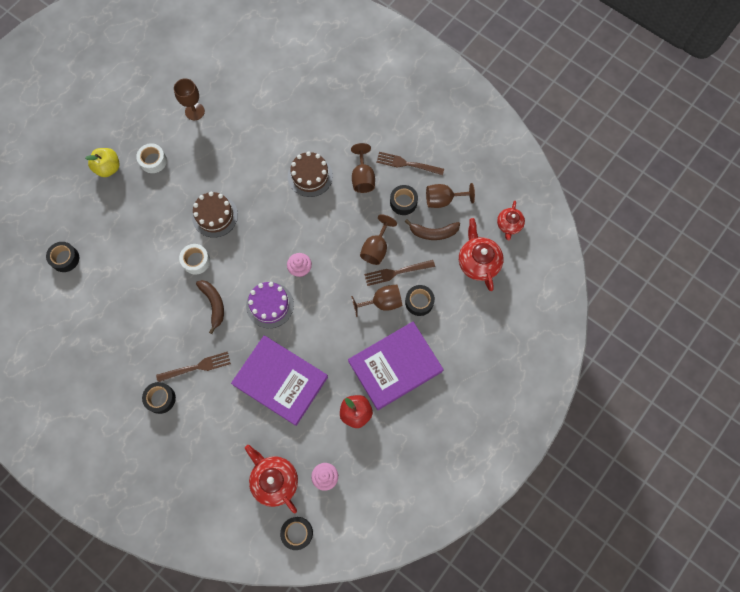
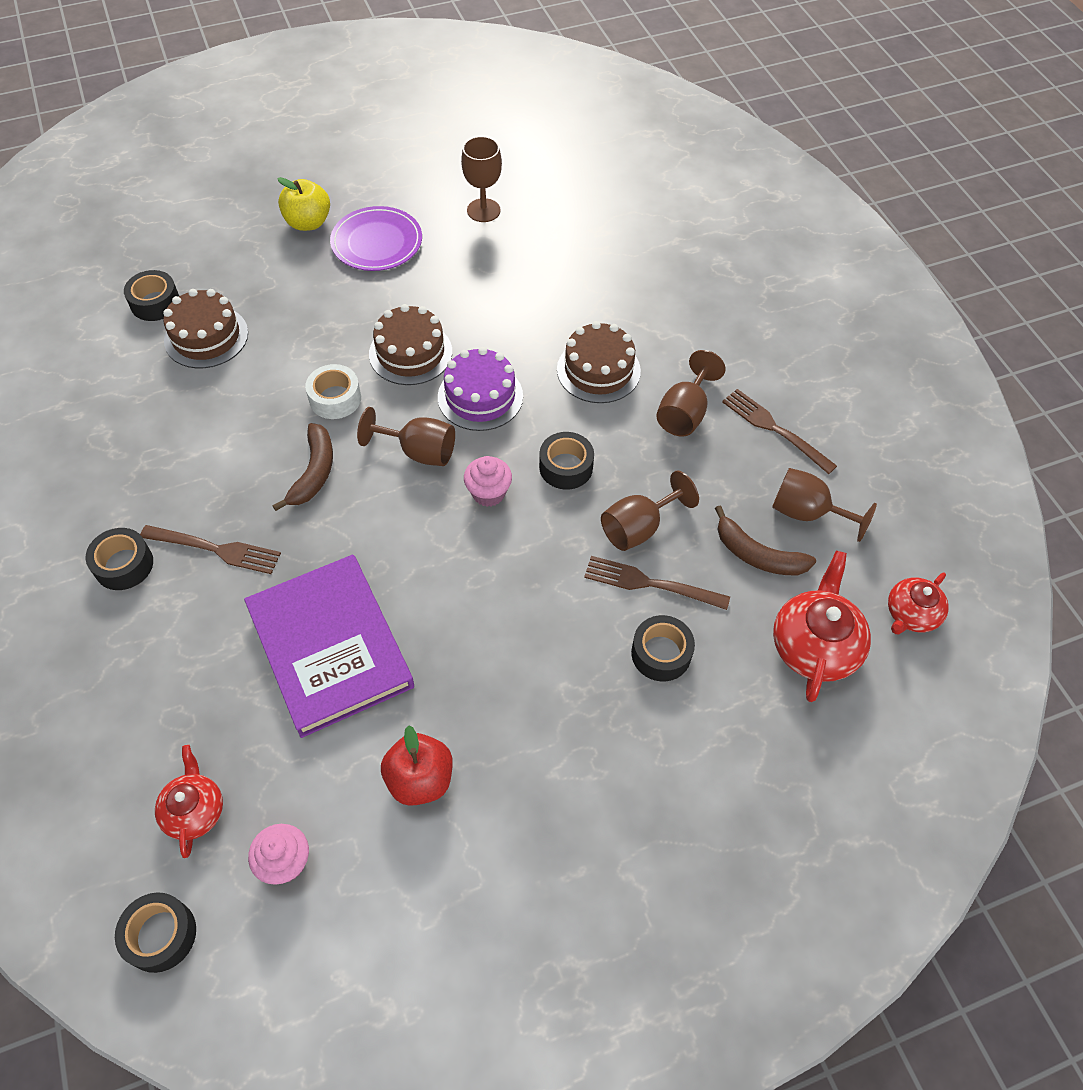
camera: 30 degrees right, 15 degrees down
(107, 263) = (206, 337): none -> brown cake
(153, 161) = (377, 242): white tape -> purple plate
(270, 305) = (400, 520): purple cake -> purple cake (480, 396)
(274, 480) = (194, 810): red teapot -> red teapot, size x0.63
(382, 302) = (593, 618): brown goblet -> brown goblet (419, 452)
(395, 366) = (546, 739): purple book -> none
(403, 202) = (732, 482): black tape -> black tape (566, 467)

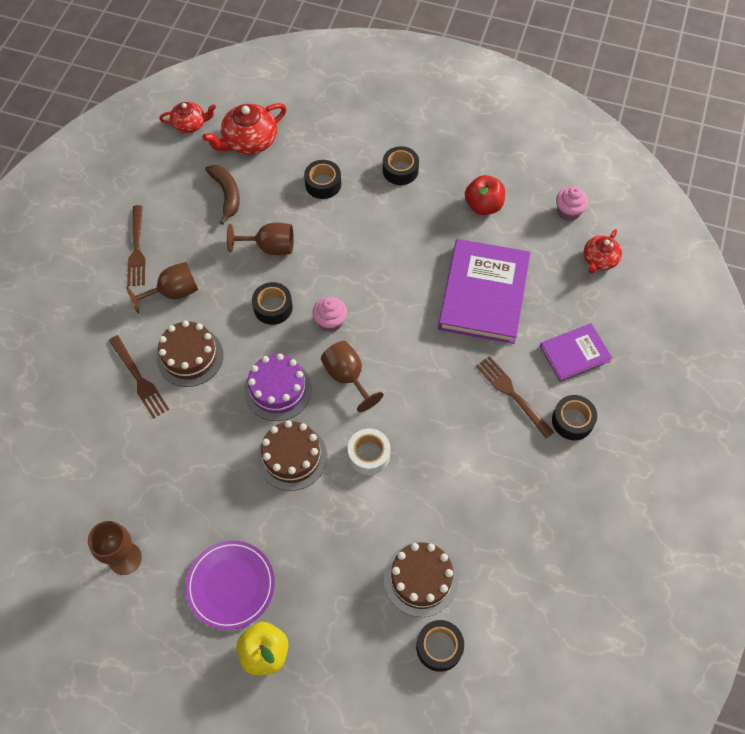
camera: 140 degrees left, 5 degrees up
(160, 935) = (640, 219): black tape -> black tape (400, 170)
(162, 646) = (574, 354): none -> purple book
(314, 472) = (421, 407): brown banana -> none
(650, 584) = (294, 217): brown fork -> brown fork (139, 379)
(806, 513) = (177, 197): brown goblet -> none

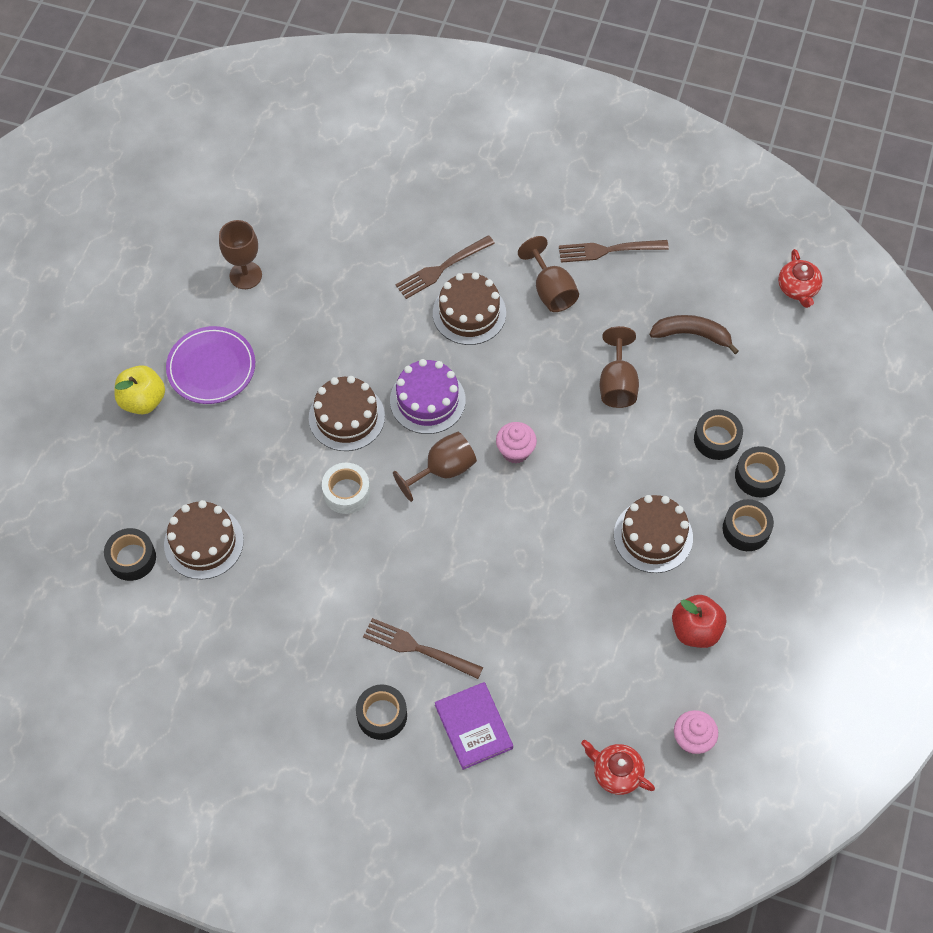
camera: 90 degrees right, 0 degrees up
(227, 195) = (692, 334): brown banana -> brown banana turned 150 degrees counterclockwise
(249, 141) = (777, 354): red teapot -> none
(273, 307) = (534, 391): black tape -> black tape (758, 476)
(407, 229) = (653, 536): none -> brown cake
(483, 294) = (559, 623): purple book -> none
(512, 394) = (418, 648): brown fork -> brown fork turned 120 degrees counterclockwise

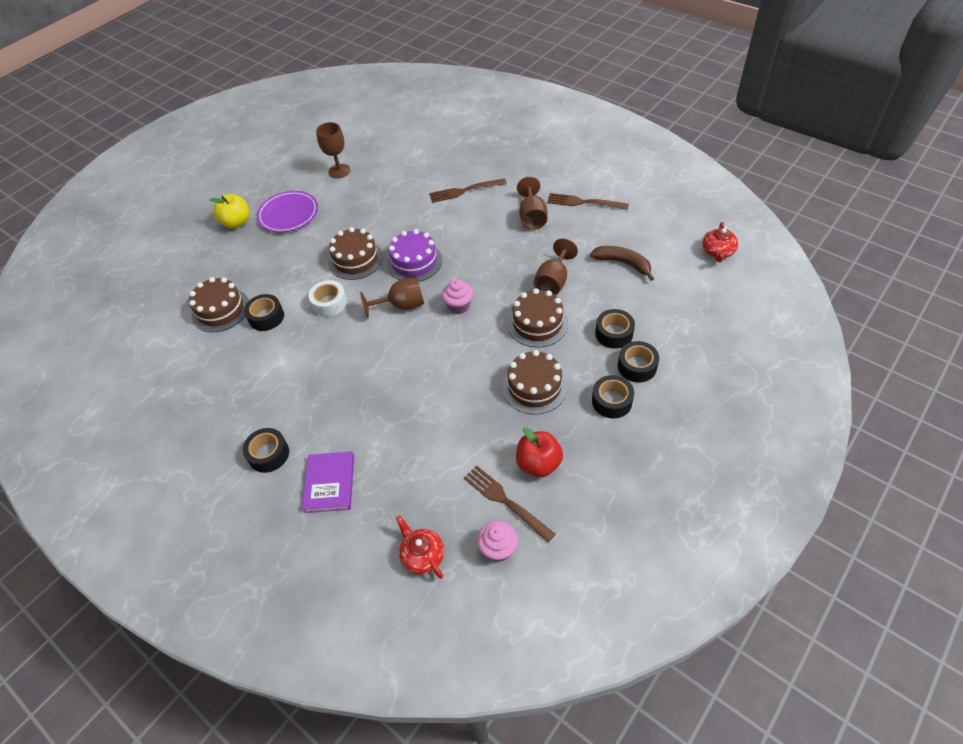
camera: 25 degrees right, 10 degrees down
(132, 558) = (171, 308): black tape -> black tape (266, 317)
(418, 648) = (320, 416): brown fork -> brown fork (505, 501)
(469, 313) = (469, 218): brown cake -> brown cake (537, 323)

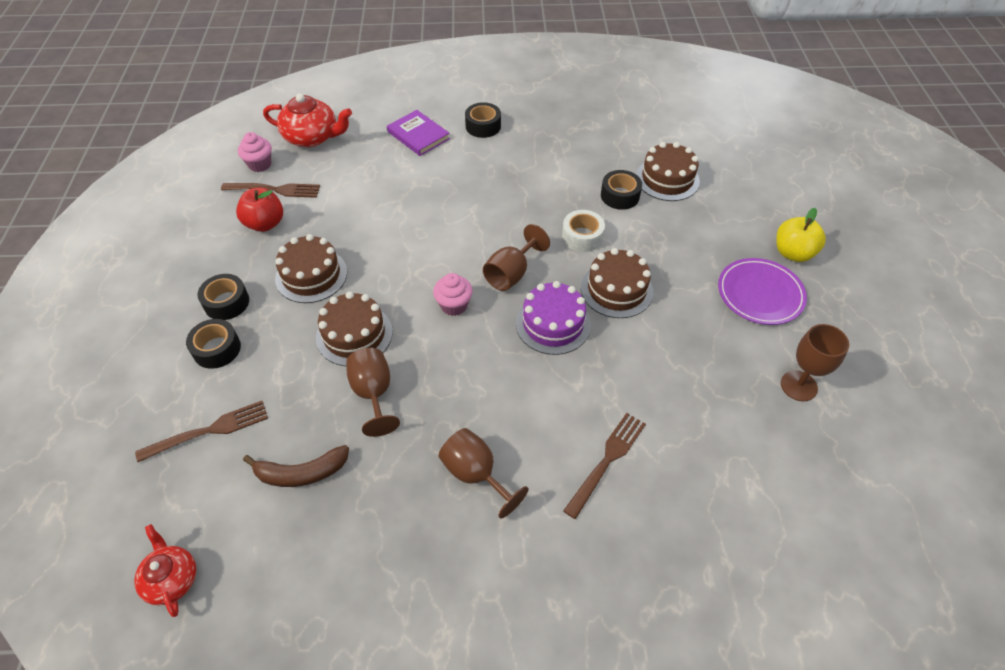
camera: 135 degrees right, 0 degrees up
(422, 555) = (312, 137): red teapot -> red teapot, size x1.59
(584, 202) = (423, 551): brown fork -> brown fork (209, 431)
(614, 333) = (261, 370): black tape -> none

